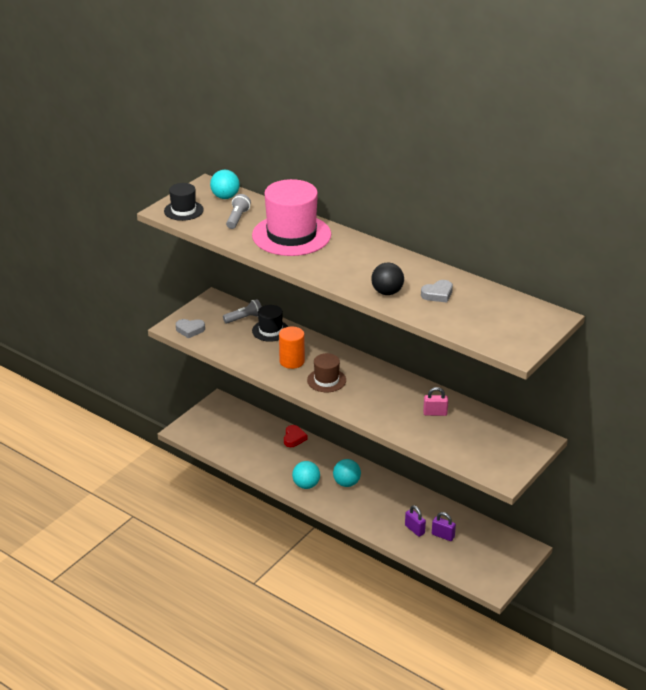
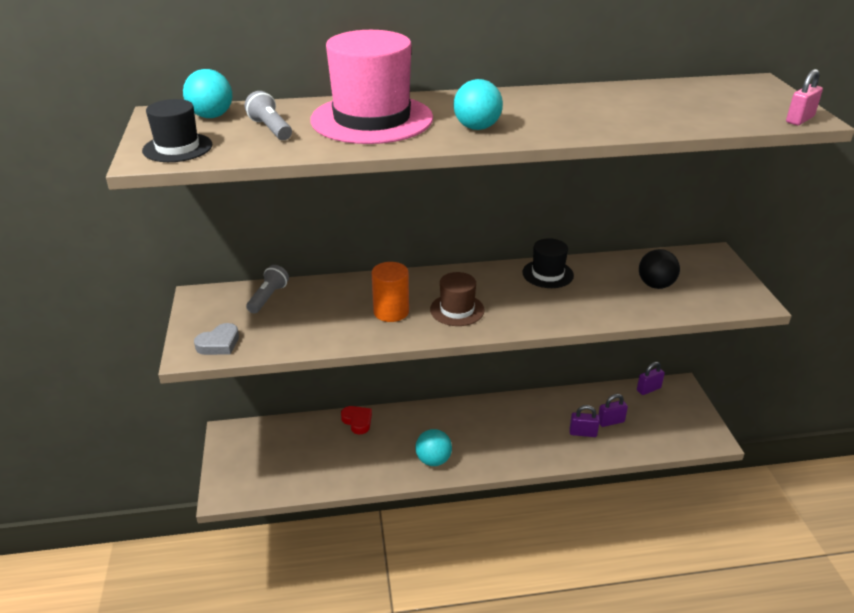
camera: 45 degrees left, 0 degrees up
(270, 330) = (318, 294): black hat -> black hat (547, 274)
(346, 483) = (466, 431): turquoise ball -> turquoise ball (477, 128)
(387, 292) = (587, 124): black ball -> black ball (655, 285)
(435, 413) = (601, 281): pink padlock -> pink padlock (799, 119)
(438, 294) = (632, 106): grey heart -> none
(501, 536) = (648, 389): none -> purple padlock

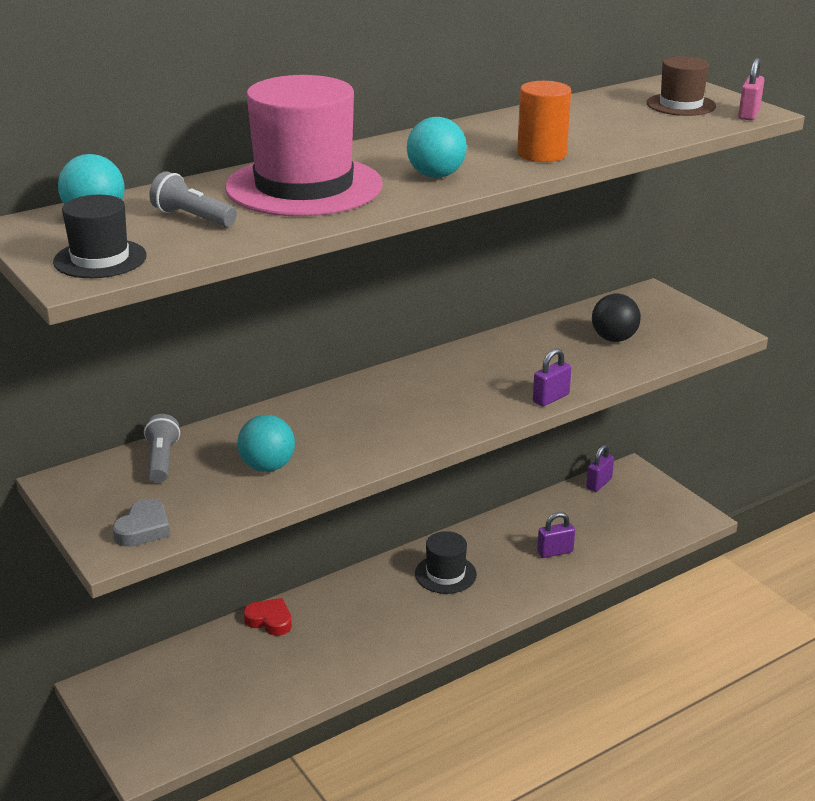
camera: 25 degrees left, 5 degrees down
(391, 311) = (336, 438): orange cylinder -> orange cylinder (541, 154)
(433, 460) = (398, 635): turquoise ball -> turquoise ball (267, 467)
(457, 310) = (414, 416): brown hat -> brown hat (681, 105)
(547, 274) = (488, 354): black hat -> black hat (445, 574)
(610, 421) = (578, 530): purple padlock -> purple padlock (551, 398)

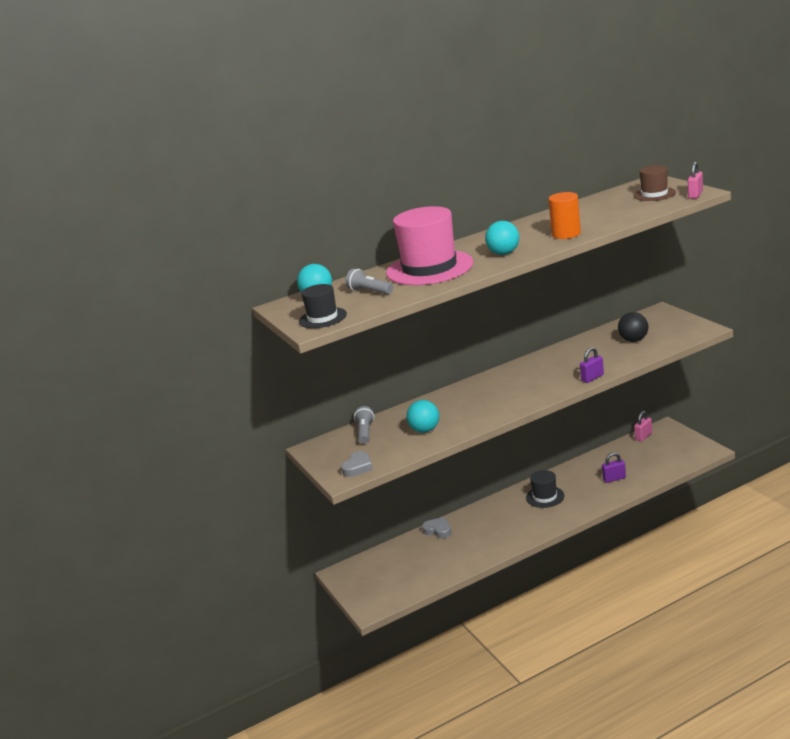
camera: 10 degrees right, 5 degrees down
(270, 620) = (438, 530): red heart -> grey heart
(599, 483) = (643, 436): purple padlock -> pink padlock

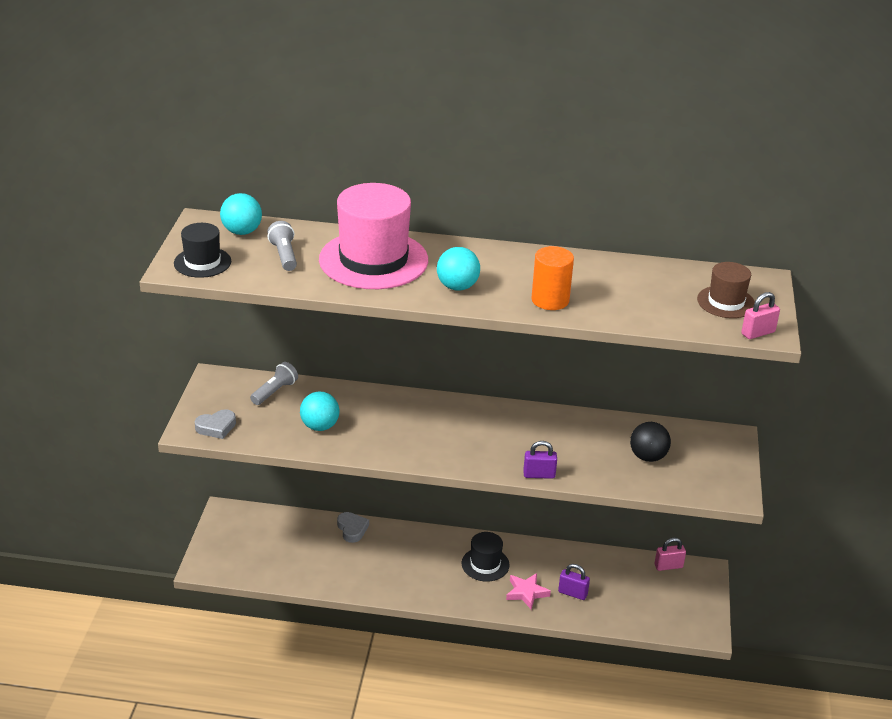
camera: 30 degrees right, 10 degrees up
(589, 494) = (526, 593): none -> pink star

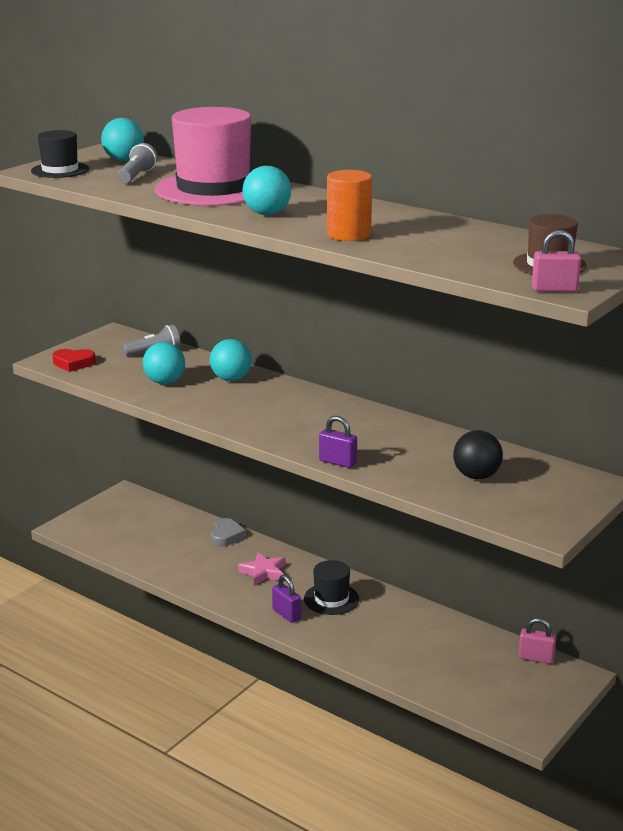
camera: 30 degrees right, 10 degrees down
(216, 427) = (73, 363): grey heart -> red heart
(372, 406) = (231, 379): none -> turquoise ball
(526, 593) = (352, 634): pink star -> pink star (263, 572)
(572, 593) = (402, 649): purple padlock -> purple padlock (286, 614)

